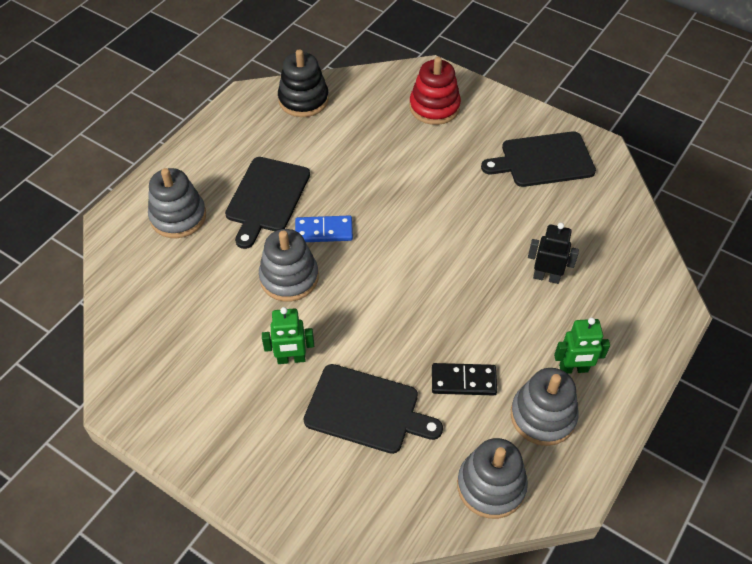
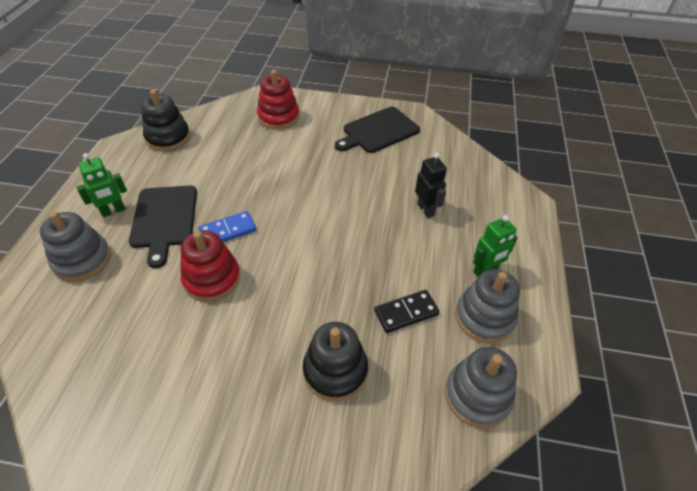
camera: 25 degrees left, 5 degrees down
(289, 278) = (212, 279): grey stacking toy -> red stacking toy
(291, 359) = (244, 350): green robot -> green robot (113, 211)
(366, 410) = (335, 371): black cutting board -> black stacking toy
(546, 277) = (426, 209): black robot -> black robot turned 75 degrees clockwise

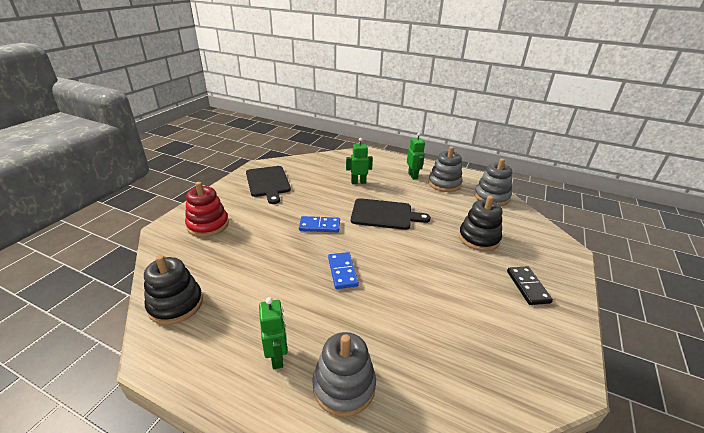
camera: 75 degrees left, 15 degrees down
(164, 219) = (310, 313): black cutting board -> black cutting board (384, 214)
(212, 279) = (394, 286): red stacking toy -> none
(305, 195) = (319, 226): none -> blue domino
(406, 312) = (438, 206): black domino -> black domino (527, 287)
(426, 209) = (358, 182): black robot -> green robot

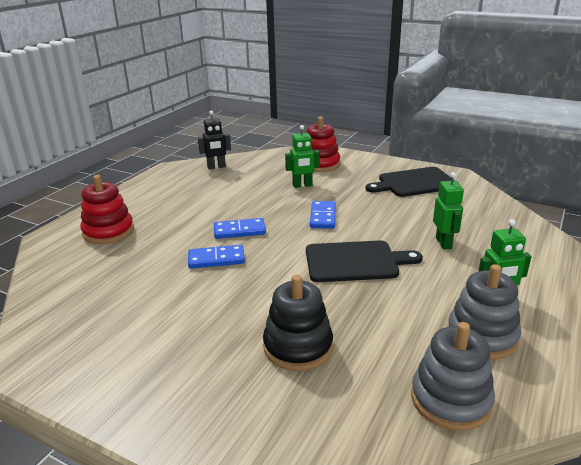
camera: 95 degrees right, 5 degrees down
(176, 304) = (216, 167): black stacking toy -> black robot
(277, 357) = (149, 206): green robot -> green robot (302, 185)
(344, 386) = (108, 231): grey stacking toy -> red stacking toy
(384, 214) = (355, 262): black cutting board -> black cutting board turned 105 degrees counterclockwise
(391, 282) = (216, 259): none -> blue domino
(527, 287) = (177, 374): black domino -> none

